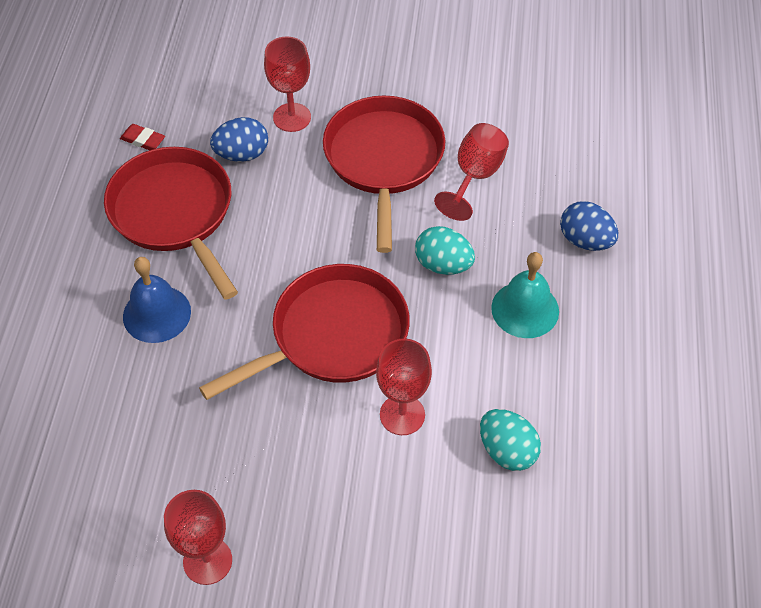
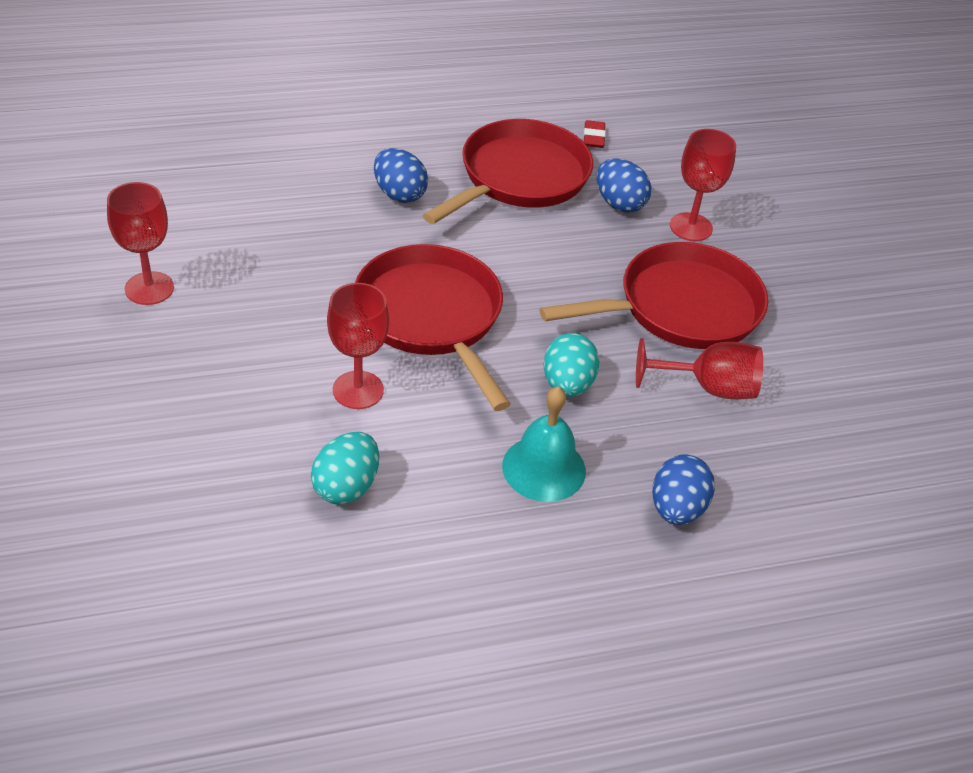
camera: 65 degrees right, 10 degrees down
(157, 314) = (399, 194): blue bell -> blue egg
(333, 335) = (431, 317): red pan -> red pan turned 150 degrees counterclockwise

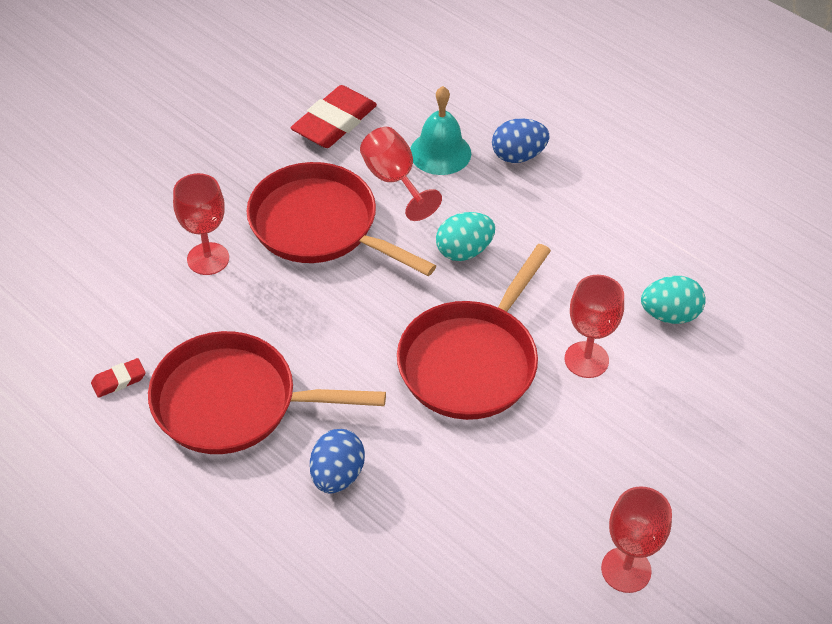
camera: 120 degrees left, 5 degrees up
(544, 468) = (551, 228): turquoise bell -> turquoise bell (440, 152)
(619, 204) = (214, 316): blue egg -> none
(833, 389) = (334, 122): none -> red eraser

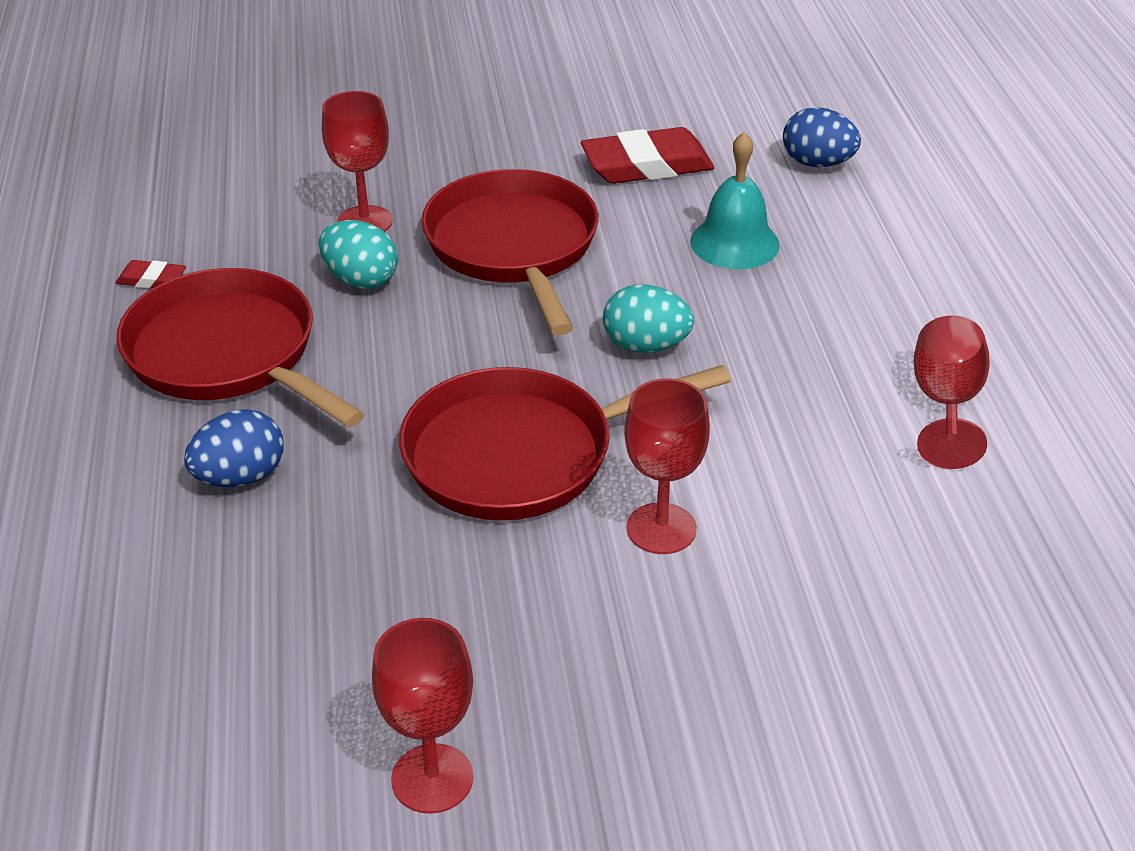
camera: 40 degrees right, 10 degrees down
(394, 180) = (648, 244): red goblet -> red goblet (945, 404)
(518, 156) = (828, 287): blue egg -> blue egg (817, 163)
(669, 315) = (832, 541): turquoise egg -> turquoise egg (361, 280)

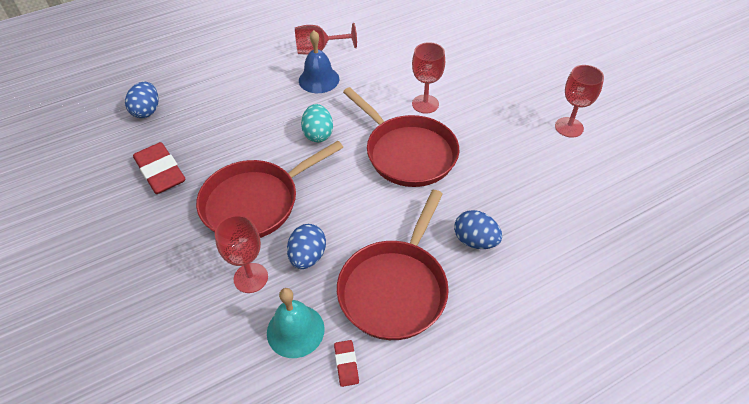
camera: 110 degrees left, 10 degrees up
(361, 280) = (308, 256): turquoise egg -> blue egg
(734, 243) = (227, 124): turquoise bell -> turquoise bell (295, 330)
(827, 381) = (319, 79): none -> blue bell

